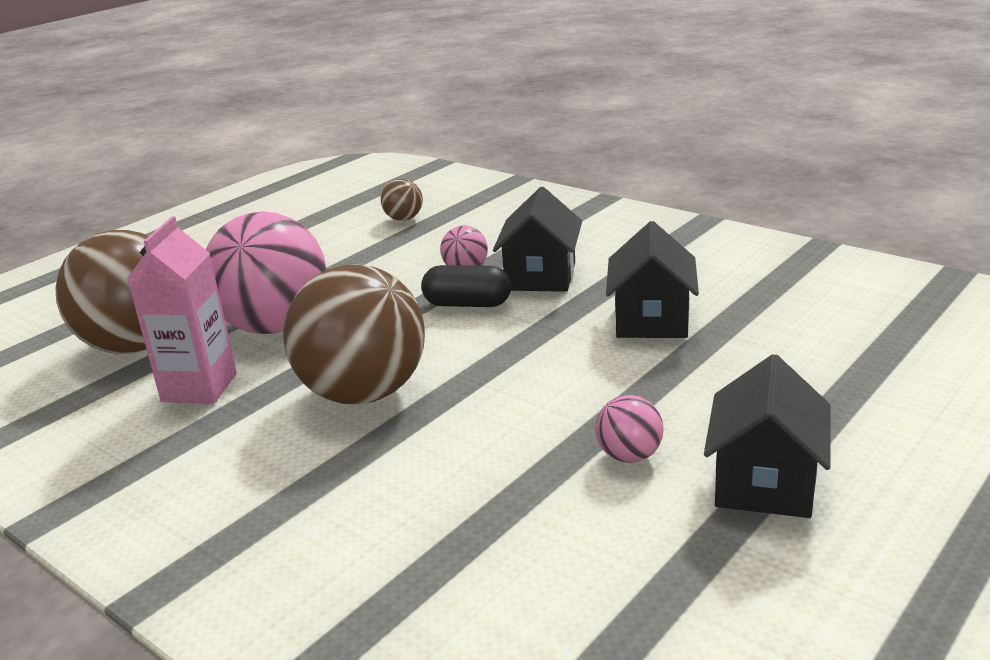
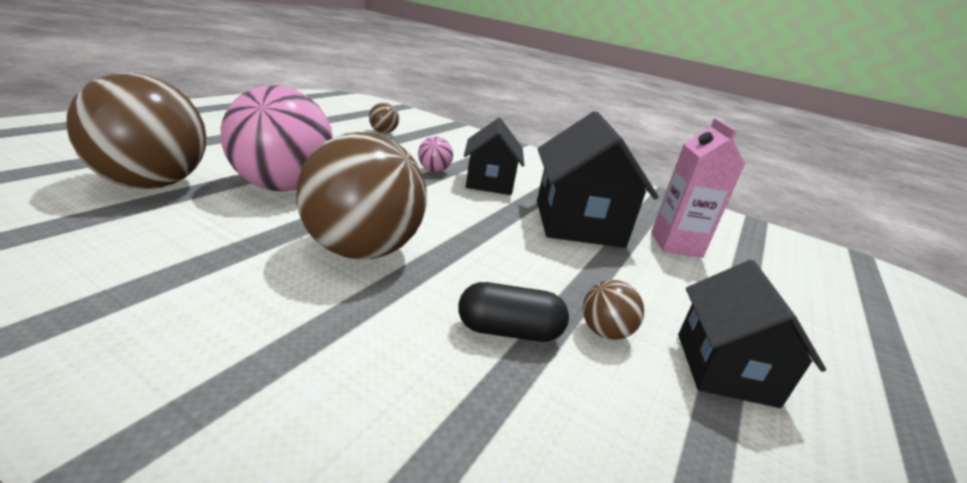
camera: 15 degrees left, 0 degrees up
(199, 388) = (205, 226): pink carton -> pink carton (676, 245)
(467, 304) = (439, 193): black capsule -> black capsule (508, 331)
(629, 456) = (604, 332): pink ball -> brown ball
(651, 320) = (578, 223): black house -> black house, size x1.53

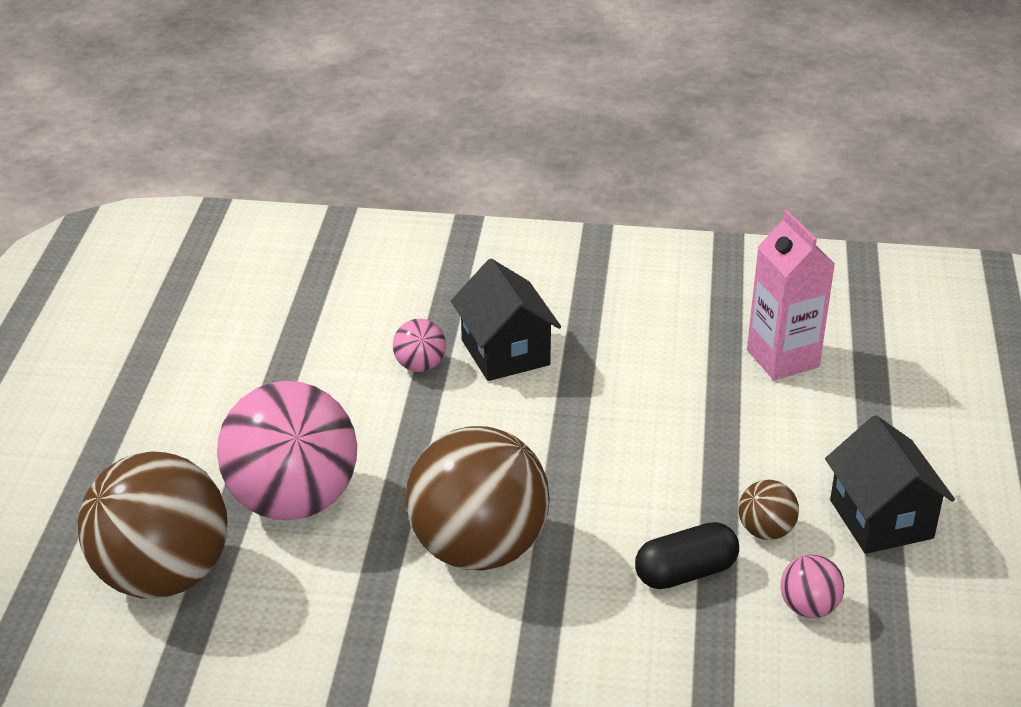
camera: 20 degrees left, 10 degrees up
(383, 132) = (269, 308): brown ball -> none
(578, 223) = (658, 378): black house -> none
(613, 413) = (808, 607): none -> pink ball

